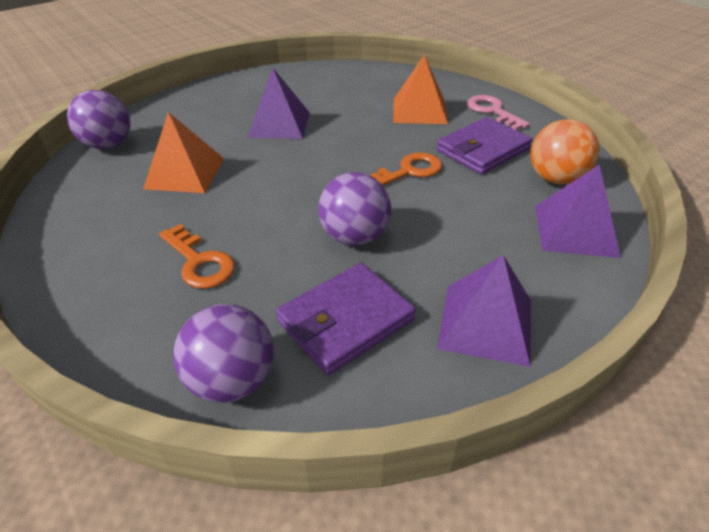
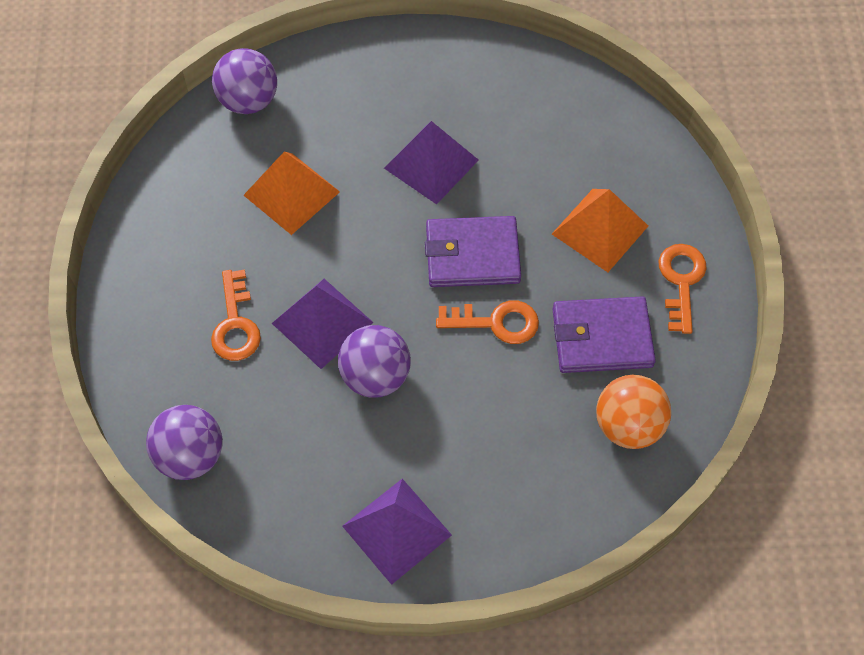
camera: 35 degrees right, 20 degrees up
(345, 320) = (300, 457): purple wallet -> purple wallet (472, 255)
(492, 111) = (681, 281): pink key -> orange key
(575, 230) = (570, 496): purple pyramid -> purple pyramid (322, 323)

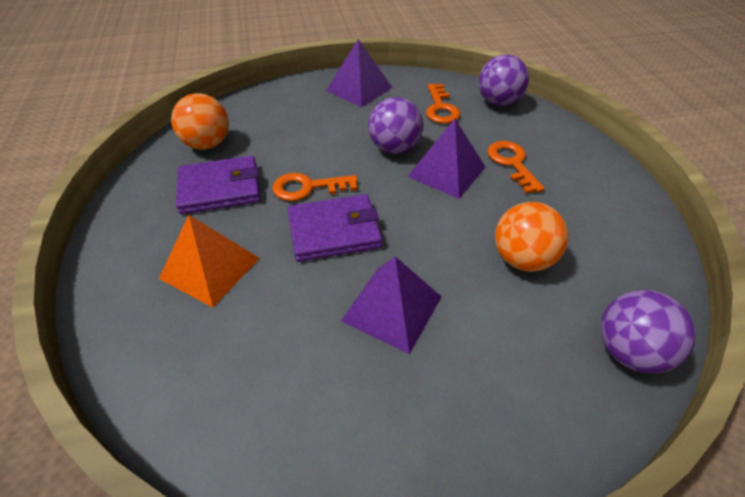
camera: 170 degrees right, 15 degrees down
(291, 193) = (522, 259): orange pyramid -> orange ball
(681, 281) = (139, 235): orange key -> orange key (440, 108)

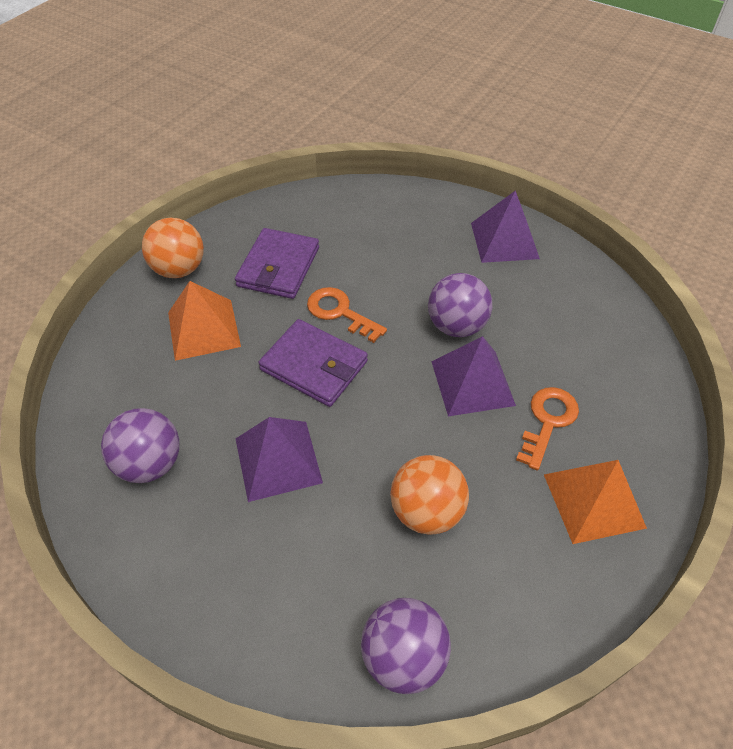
camera: 45 degrees right, 5 degrees up
(207, 144) = (313, 218): orange ball -> orange ball (179, 269)
(220, 188) = (278, 267): purple wallet -> purple wallet turned 75 degrees clockwise
(440, 108) = (557, 314): orange key -> none
(498, 102) = (631, 348): purple ball -> purple ball (150, 464)
(586, 185) = (593, 500): none -> orange pyramid

